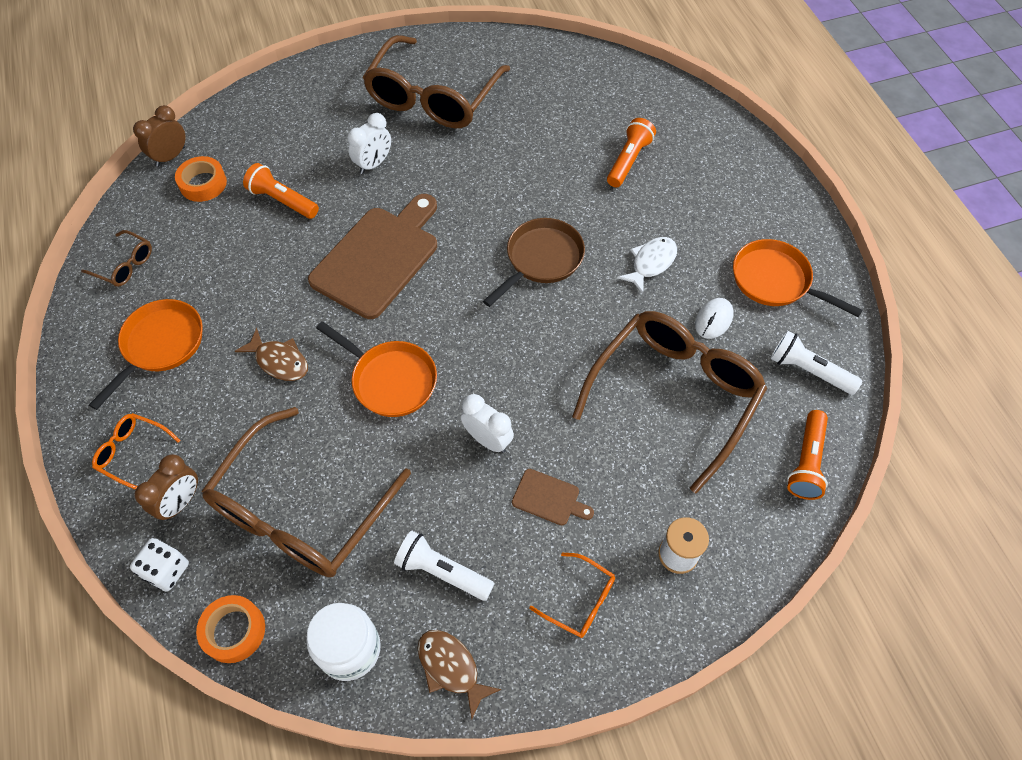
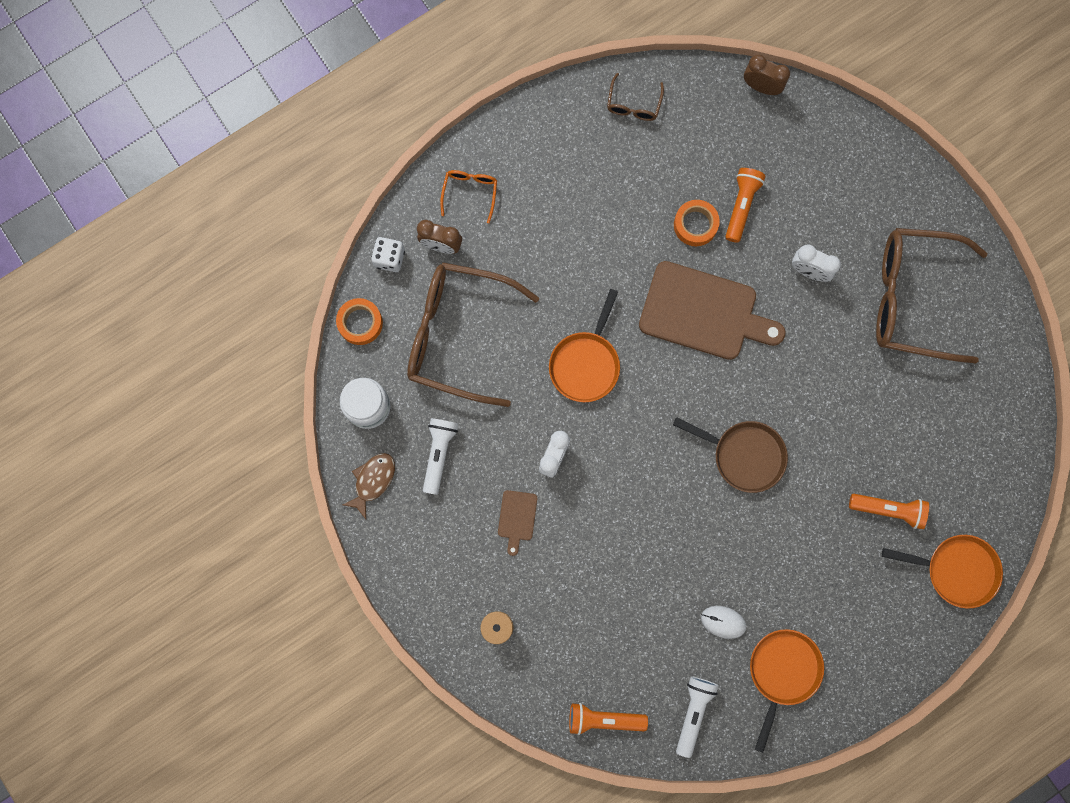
camera: 75 degrees right, 20 degrees up
(160, 345) = (566, 169): orange pan -> orange pan (956, 570)
(203, 183) = (739, 129): orange tape -> orange tape (695, 225)
(279, 361) = (578, 269): brown fish -> none
(580, 601) = (443, 561): orange glasses -> none
(651, 263) = (769, 555): white fish -> none
(674, 394) = (637, 600): brown glasses -> none

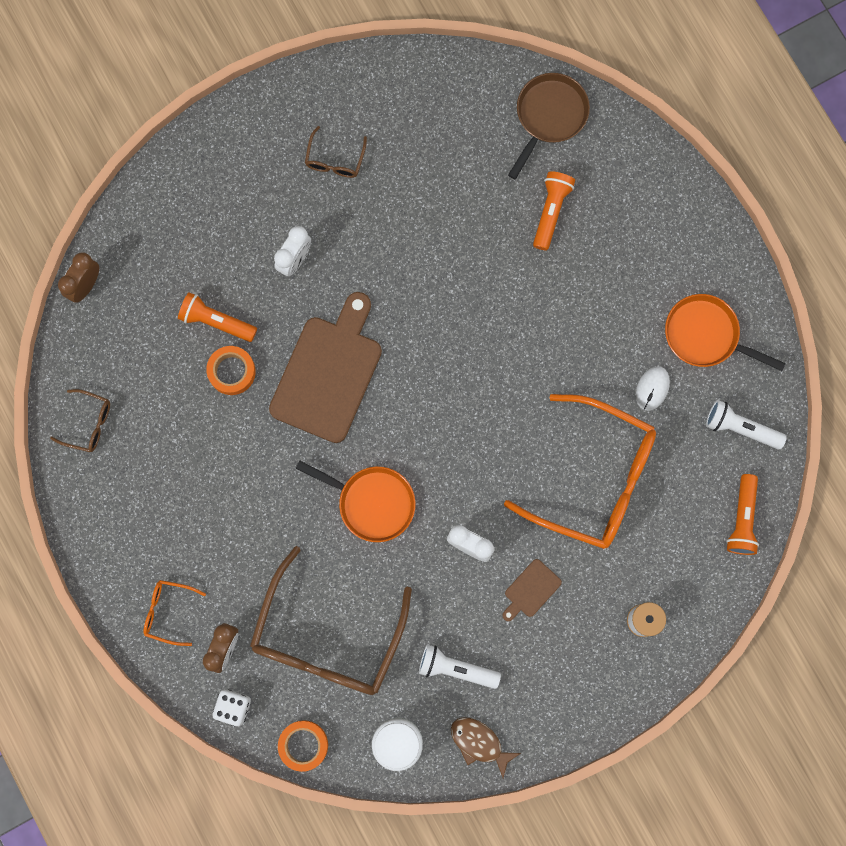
camera: 85 degrees left, 0 degrees up
(517, 518) = (531, 590): brown cutting board -> brown cutting board turned 120 degrees clockwise
(629, 571) = (595, 478): none -> orange glasses
(744, 455) = (483, 349): brown pan -> brown pan (549, 116)
(912, 298) = (335, 160): brown glasses -> brown glasses, size x0.43
(956, 570) = (616, 154): orange pan -> none

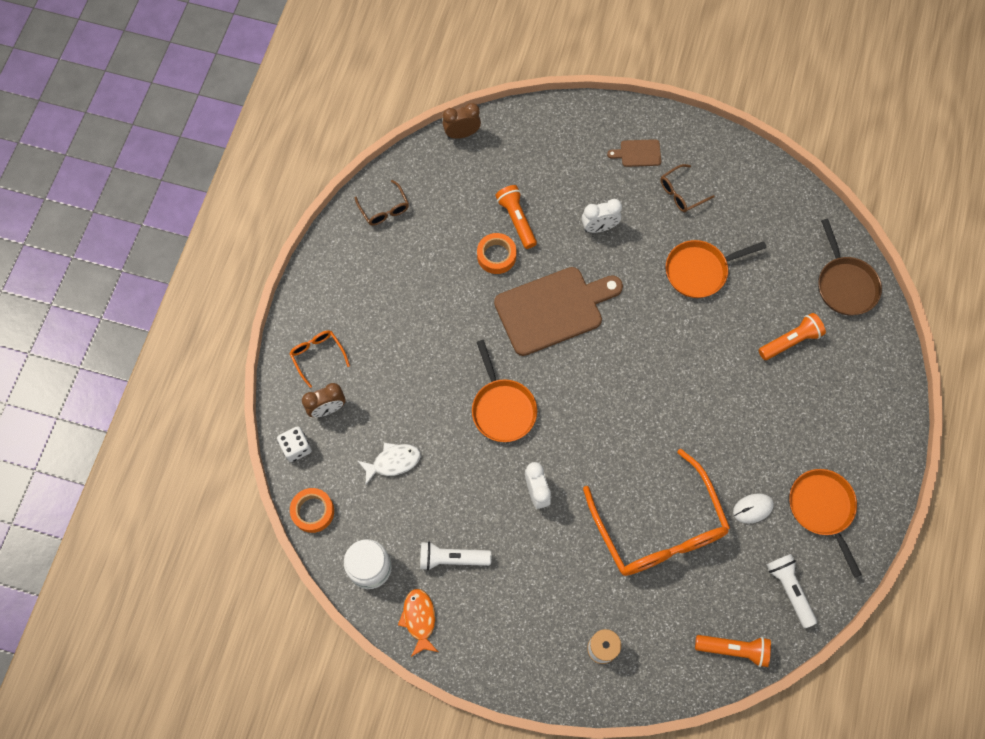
camera: 45 degrees right, 10 degrees down
(327, 638) = (393, 462): brown glasses -> white fish
(418, 218) = (700, 271): none -> orange pan
(456, 668) = (452, 558): white flashlight -> white flashlight turned 60 degrees counterclockwise
(479, 743) = (419, 619): brown fish -> orange fish
(531, 590) = (548, 557): brown cutting board -> brown cutting board (638, 153)
(549, 116) = (845, 284): brown pan -> brown pan turned 90 degrees clockwise
(742, 519) = (733, 649): orange flashlight -> orange flashlight turned 135 degrees counterclockwise

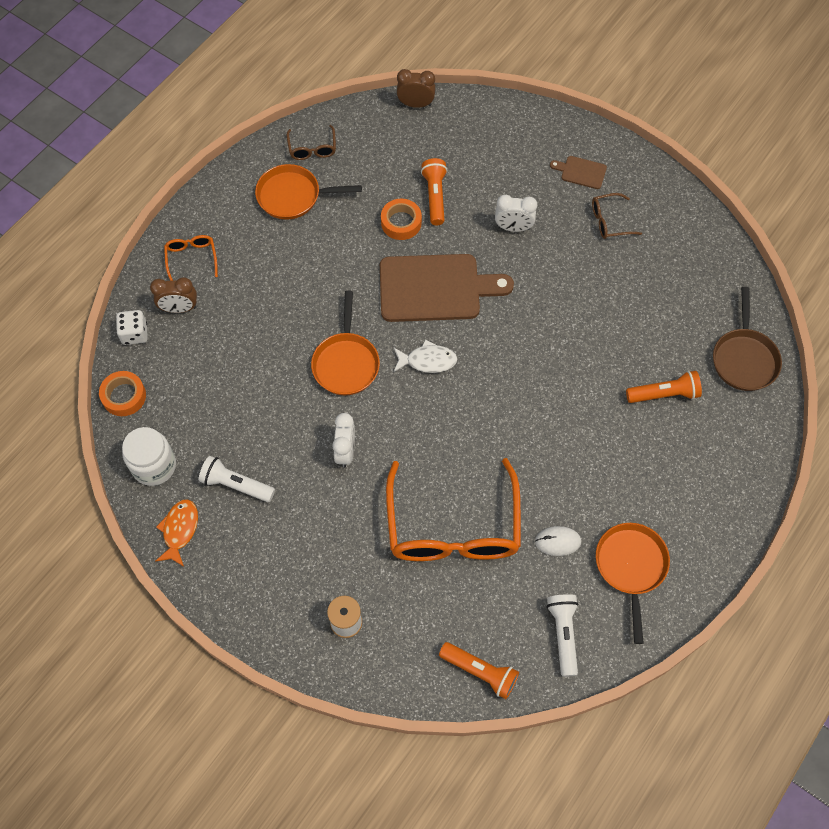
camera: 20 degrees right, 5 degrees down
(393, 462) = (219, 377): white fish -> white fish (427, 361)
(700, 271) = (598, 298): orange pan -> orange pan (293, 196)

